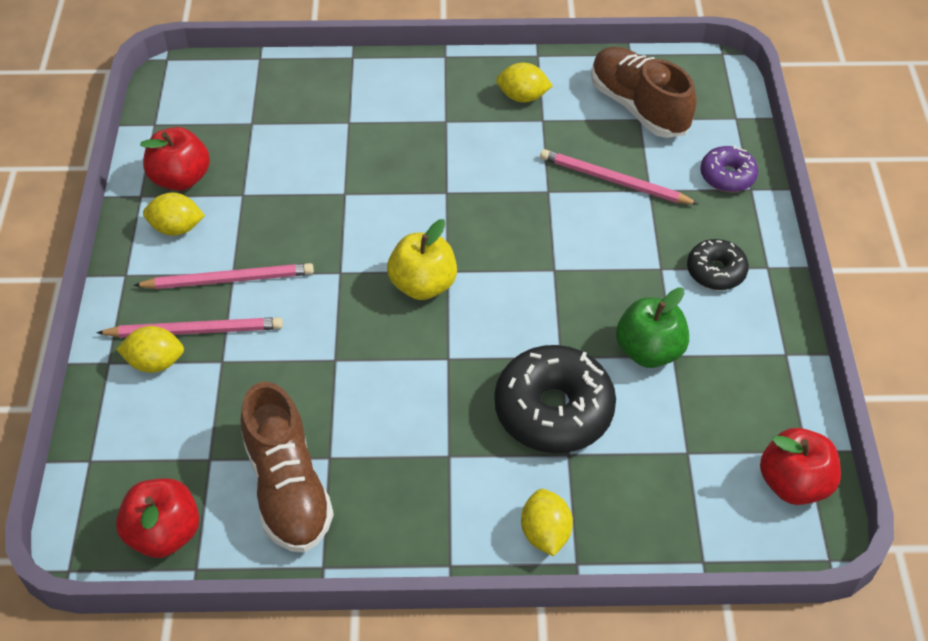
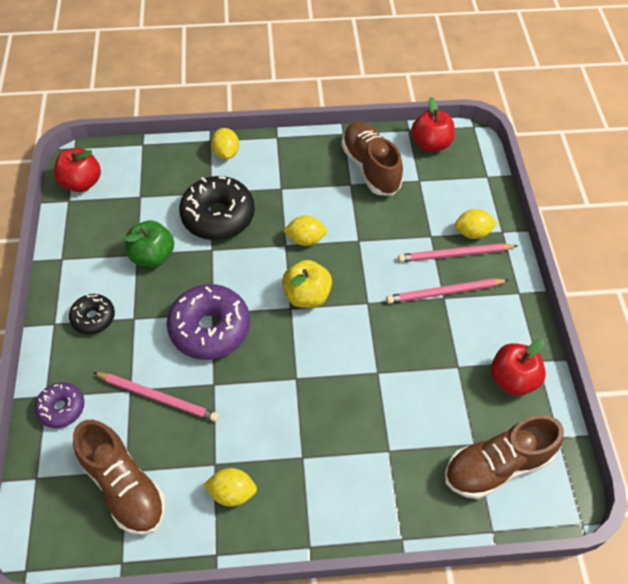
camera: 175 degrees right, 5 degrees up
(177, 228) = (497, 332): yellow lemon -> yellow lemon (305, 239)
(234, 104) = (497, 465): none -> brown shoe
(556, 251) = (210, 328): none -> purple donut

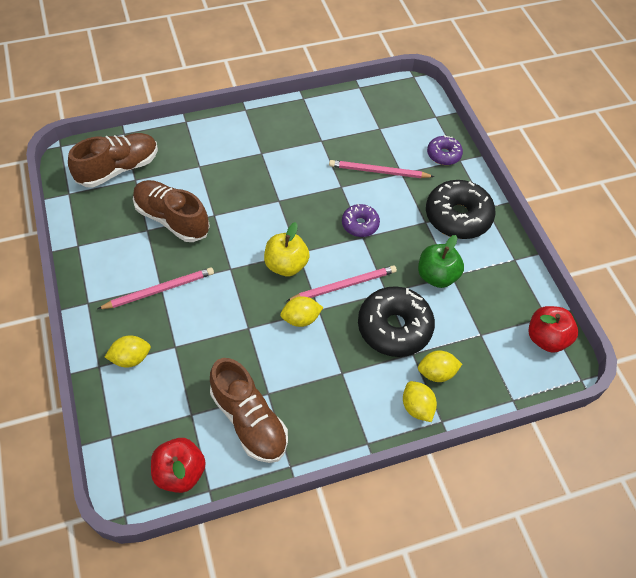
camera: 165 degrees right, 0 degrees up
(93, 318) = (458, 217): black donut -> black donut, size x1.83
(124, 486) = (376, 120): brown shoe -> brown shoe (172, 219)
(210, 328) = (360, 224): purple donut -> purple donut, size x0.55
(232, 492) = (304, 127): yellow lemon -> yellow lemon (436, 373)
(455, 254) = (150, 330): pink pencil -> pink pencil (344, 285)
(512, 379) = (101, 228): red apple -> none

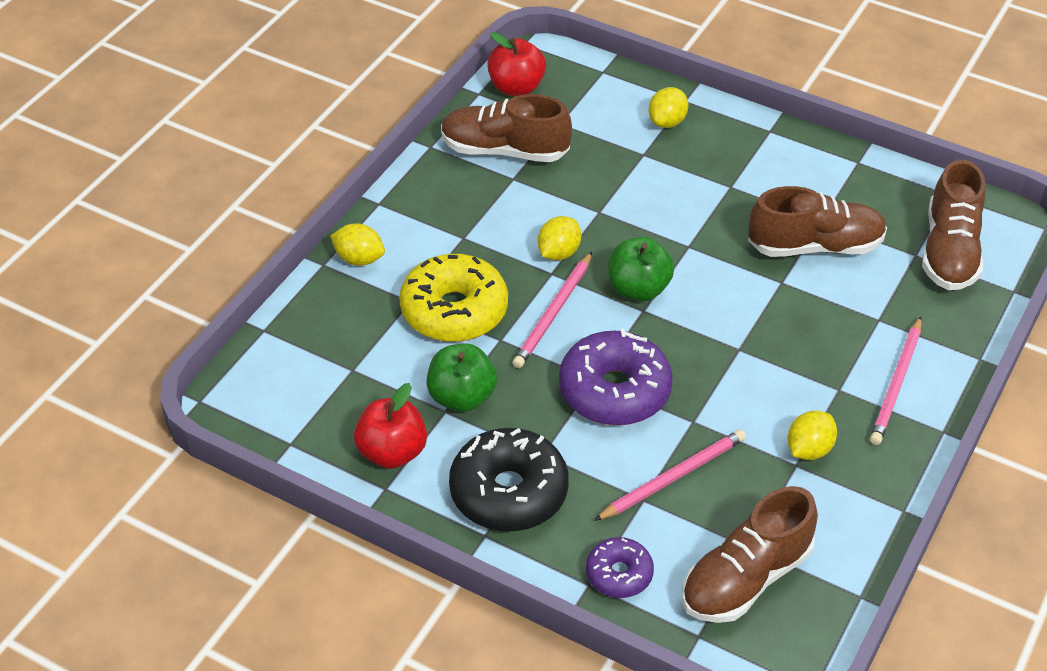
camera: 140 degrees right, 10 degrees down
(159, 290) = (725, 182): pink pencil -> pink pencil (896, 384)
(286, 265) = (638, 289): yellow apple -> green apple
(360, 224) = (614, 391): purple donut -> purple donut, size x1.83
(394, 327) = (454, 311): black donut -> yellow donut
(395, 120) = (746, 578): none -> brown shoe
(436, 373) = (367, 300): yellow lemon -> yellow lemon (809, 449)
(546, 338) = (272, 417): red apple -> red apple (392, 452)

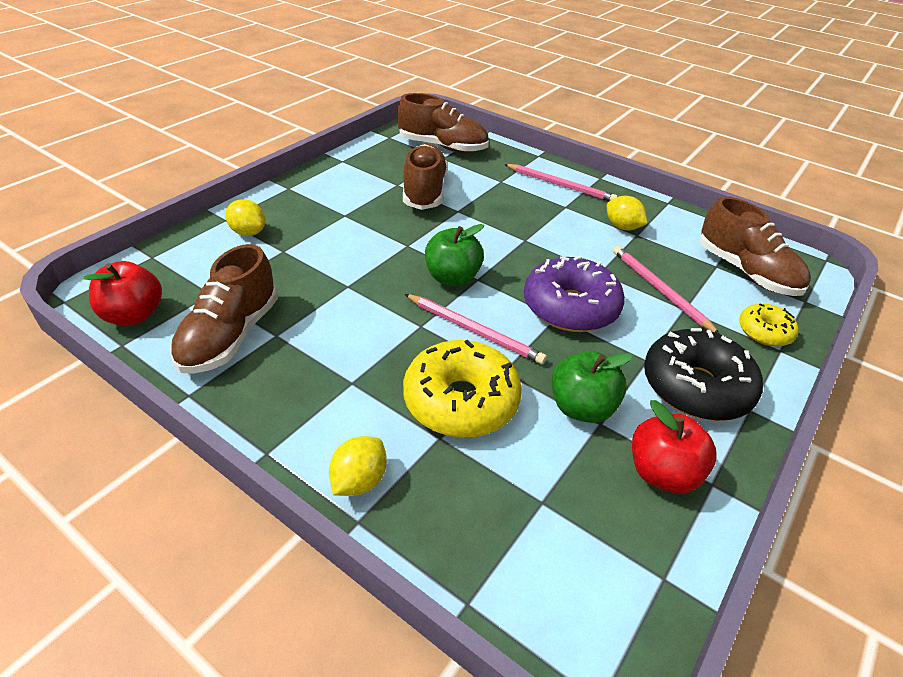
camera: 85 degrees left, 5 degrees down
(558, 253) = (395, 317): yellow lemon -> none
(619, 574) = (764, 332): purple donut -> yellow donut

